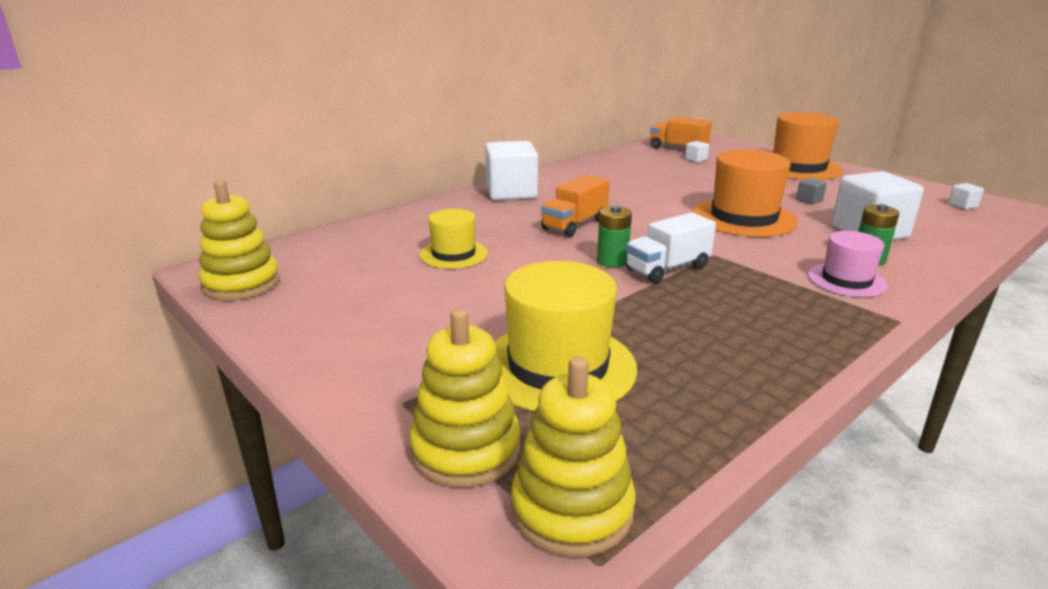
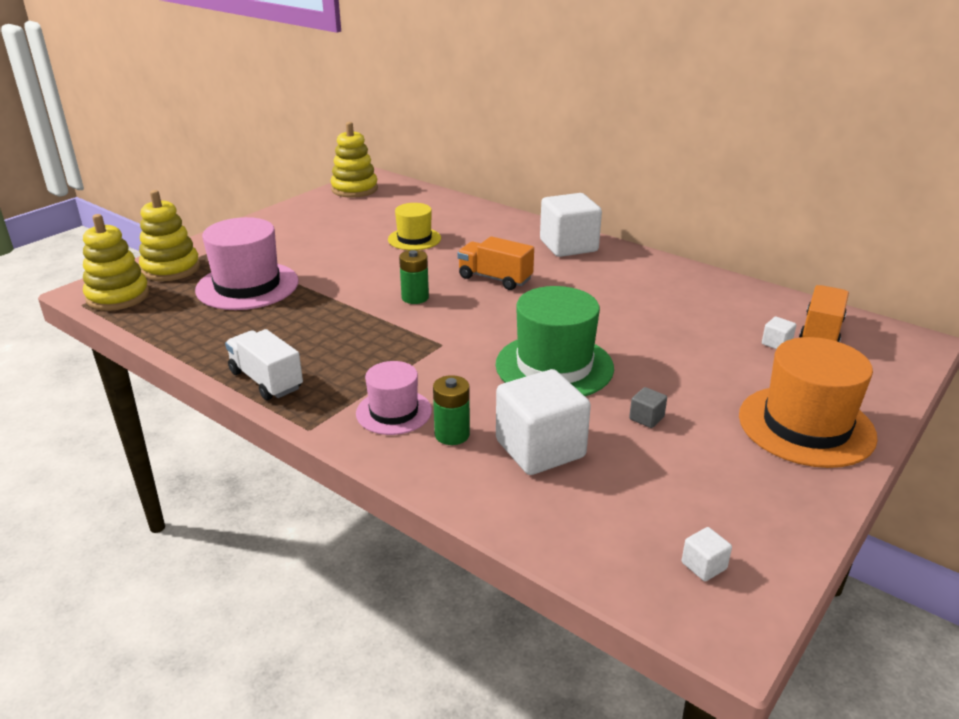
camera: 80 degrees right, 5 degrees up
(558, 366) = (247, 286): yellow hat -> pink hat
(667, 268) = (404, 321): white truck -> white truck (266, 380)
(743, 217) = (554, 366): orange hat -> green hat

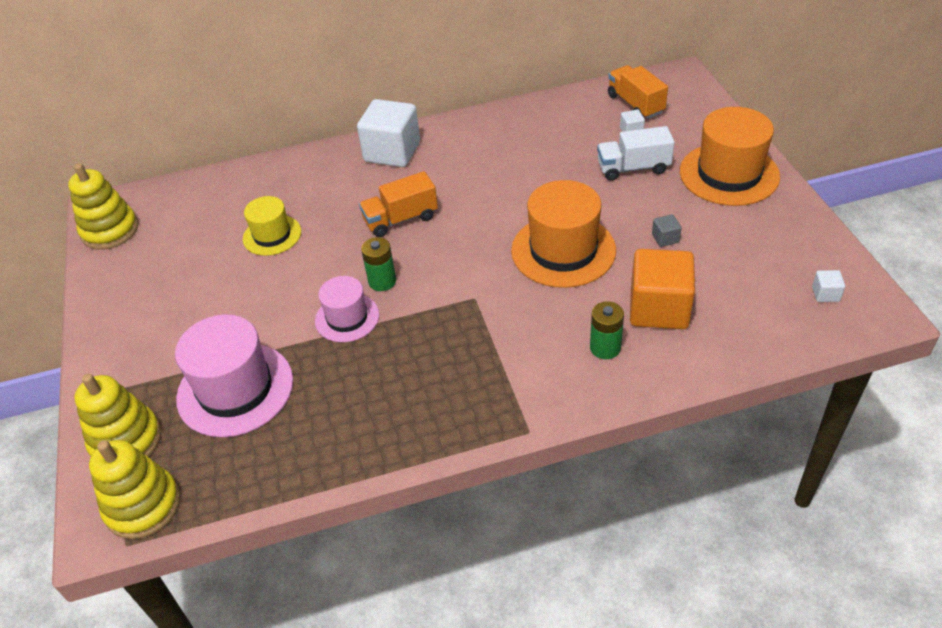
camera: 50 degrees left, 15 degrees up
(266, 380) = (429, 434): white truck -> white truck (633, 168)
(394, 412) = (548, 369): pink hat -> pink hat (347, 318)
(540, 449) = (659, 308): white cube -> orange cube
(554, 366) = (563, 250): green hat -> orange hat

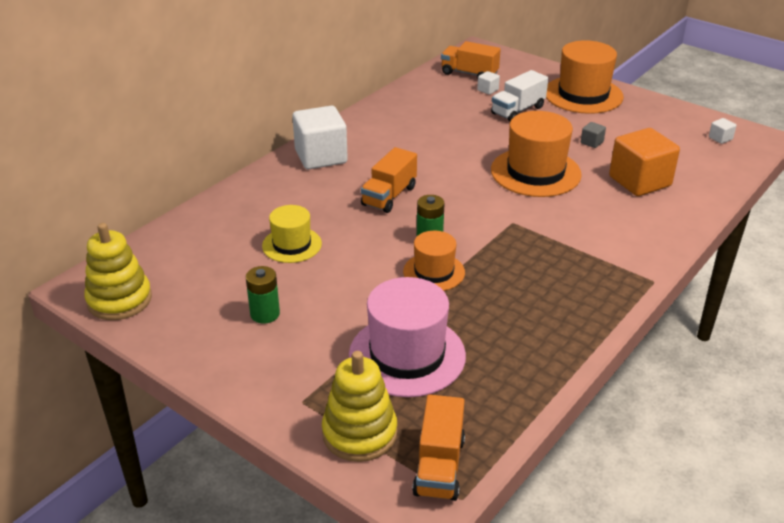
camera: 40 degrees left, 10 degrees down
(143, 505) = (439, 466): yellow stacking toy -> orange truck
(347, 318) = (434, 272): pink hat -> orange hat
(605, 348) = (637, 215): green battery -> green battery (265, 314)

